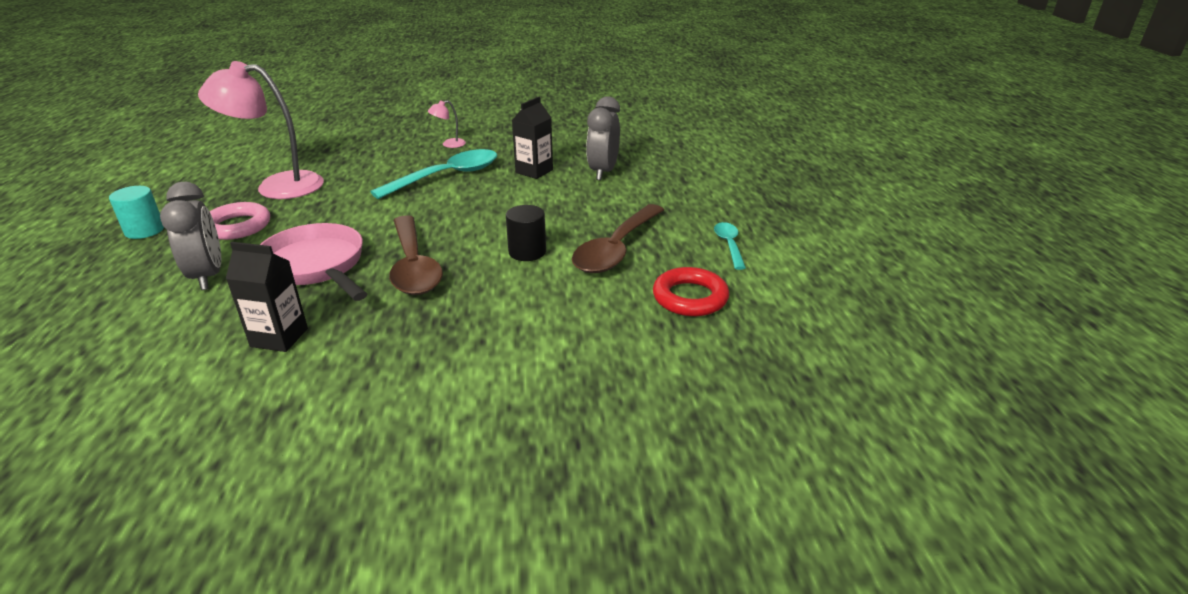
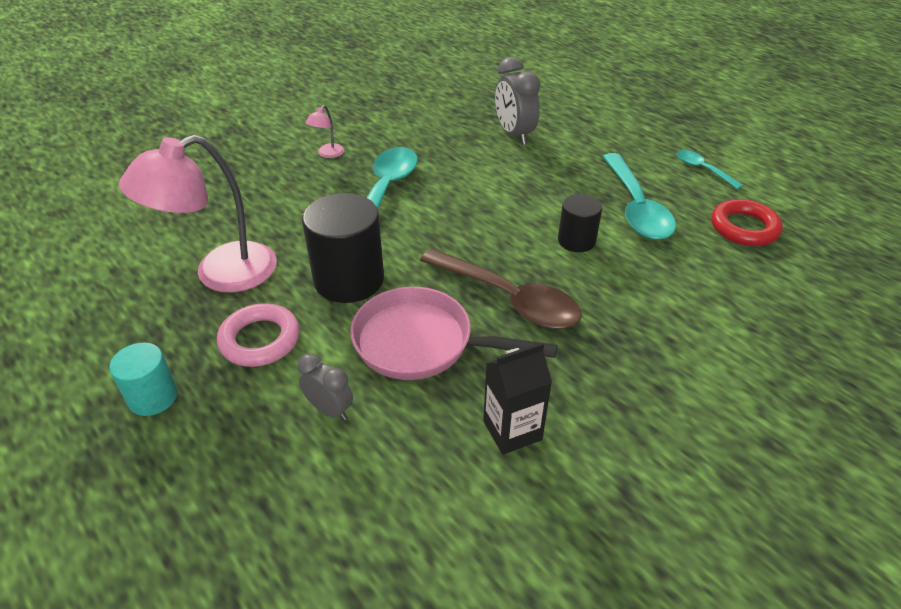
camera: 35 degrees left, 10 degrees up
(208, 276) = (329, 409): grey clock -> grey clock, size x0.60
(338, 216) = (349, 279): none -> black cylinder
(534, 171) = (455, 155): black carton -> none
(616, 249) = (636, 207): brown spoon -> turquoise spoon

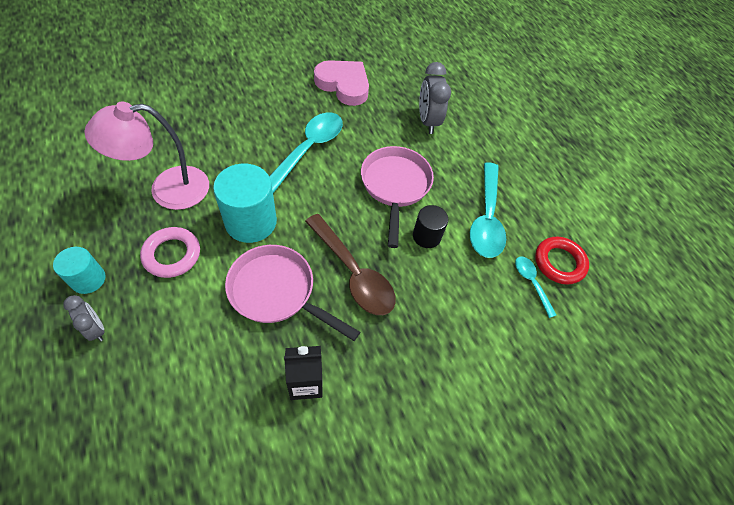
camera: 10 degrees right, 15 degrees up
(328, 154) = (282, 101): pink lamp -> none
(329, 409) = (194, 326): grey clock -> grey clock (96, 329)
(349, 279) = (251, 222): black cylinder -> turquoise cylinder
(395, 123) = (343, 85): none -> pink heart
(511, 203) = (395, 187): none -> pink pan
(702, 169) = (557, 197): turquoise spoon -> turquoise spoon (531, 283)

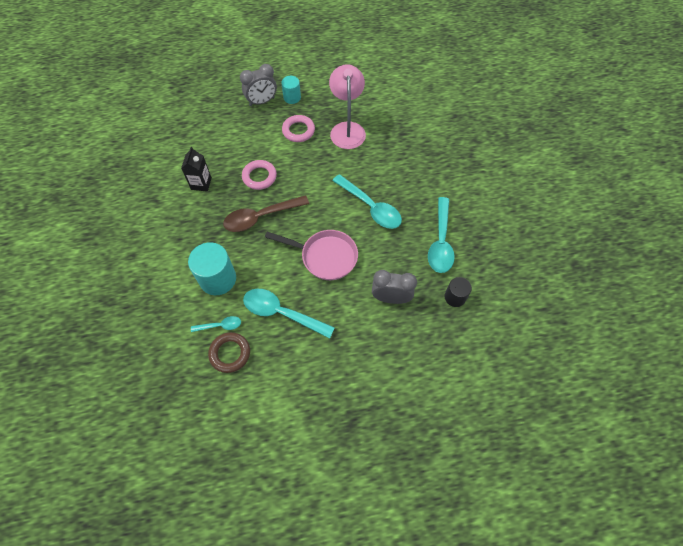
camera: 110 degrees right, 5 degrees up
(96, 329) = (262, 101): grey clock -> grey clock, size x1.66
(251, 222) = (313, 168): turquoise cylinder -> turquoise cylinder (218, 279)
(277, 292) = (259, 177): pink pan -> pink ring
(343, 85) = (440, 242): pink heart -> turquoise spoon
(426, 236) = (277, 267): black cylinder -> black cylinder (455, 297)
(559, 262) = (230, 353): red ring -> brown ring

